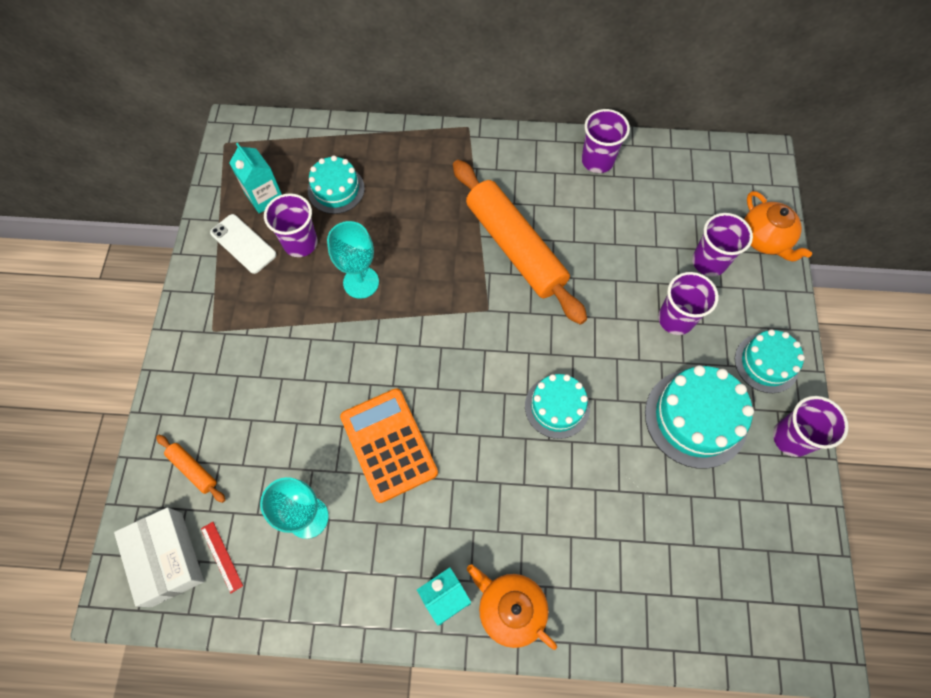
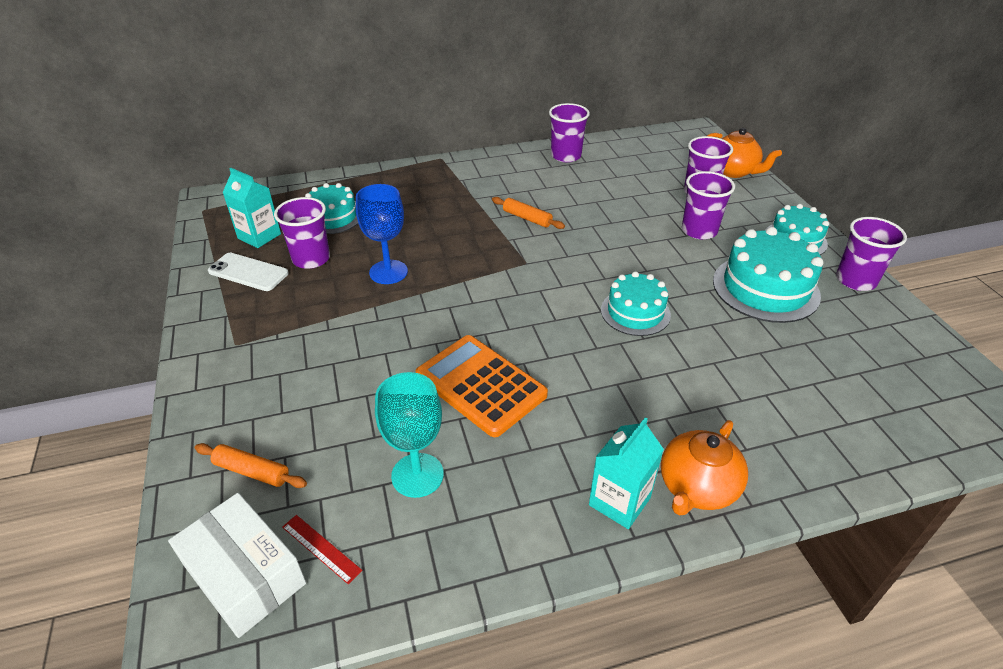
camera: 20 degrees left, 25 degrees down
(361, 282) = (388, 272): turquoise goblet -> blue goblet
(510, 609) = (697, 488): orange teapot -> orange teapot turned 75 degrees counterclockwise
(515, 247) = (527, 218): orange rolling pin -> orange rolling pin, size x0.40

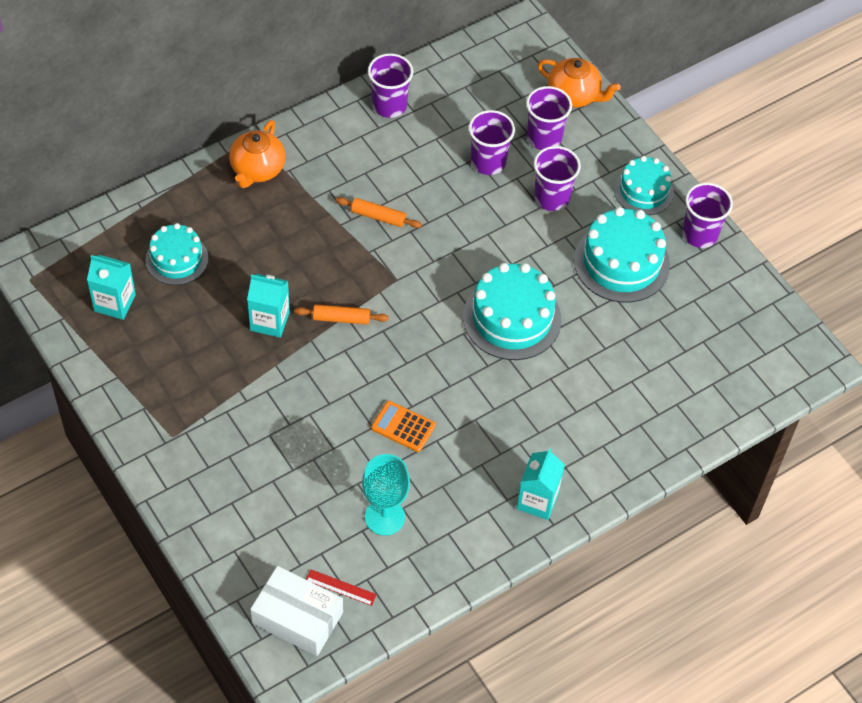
camera: 20 degrees left, 15 degrees up
(248, 272) = (133, 353): white phone -> none
(252, 471) = (258, 545): orange rolling pin -> orange rolling pin (341, 318)
(311, 259) = (185, 321): purple cup -> purple cup (488, 162)
(388, 272) = (269, 321): blue goblet -> turquoise carton
(480, 385) = (403, 427): orange calculator -> orange calculator, size x0.56
(635, 312) = (512, 318): turquoise cake -> turquoise cake, size x1.56
(697, 488) = (590, 476): orange teapot -> orange teapot (257, 169)

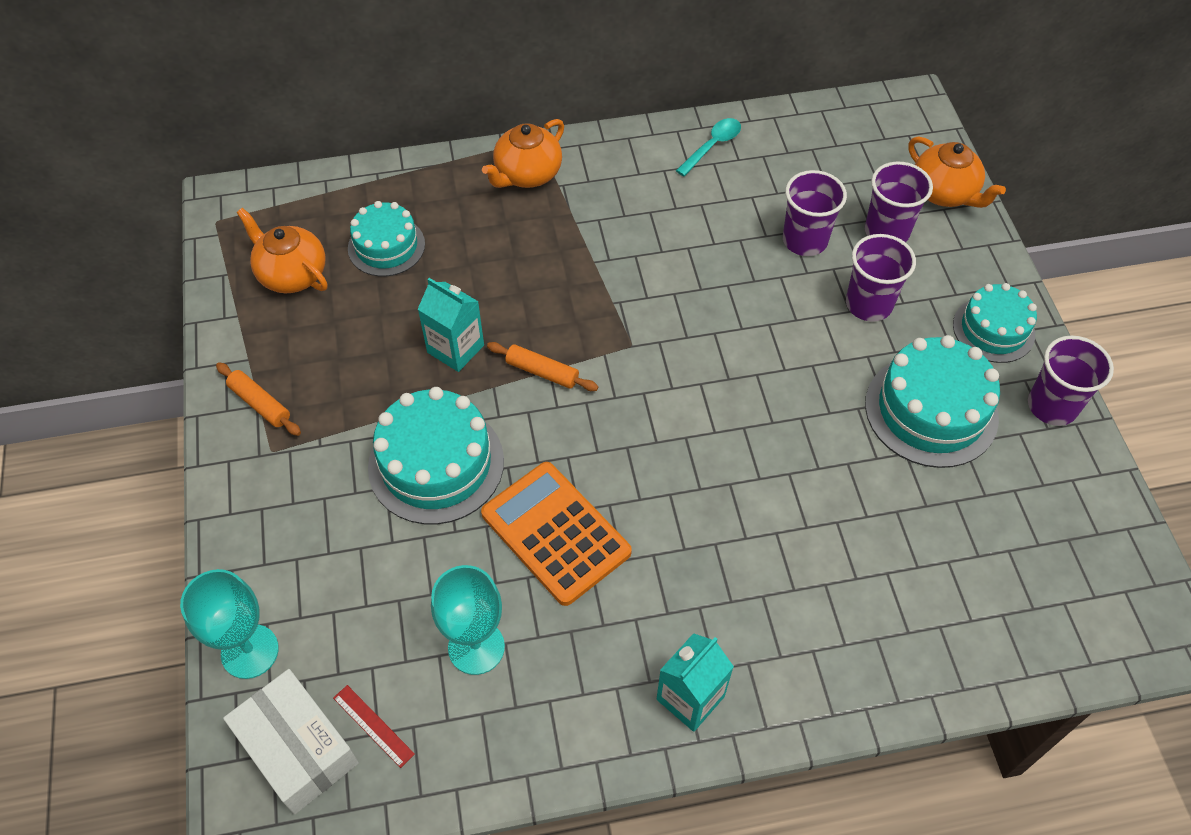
camera: 25 degrees right, 0 degrees up
(115, 303) = (292, 274): turquoise carton -> orange teapot
(232, 571) = (250, 651): none -> turquoise goblet
(378, 217) = (642, 265): orange rolling pin -> orange rolling pin (260, 404)
(389, 105) = (712, 146): purple cup -> turquoise spoon
(403, 427) = (555, 533): orange calculator -> orange calculator, size x1.78
(512, 318) = (757, 437): turquoise cake -> turquoise cake (436, 464)

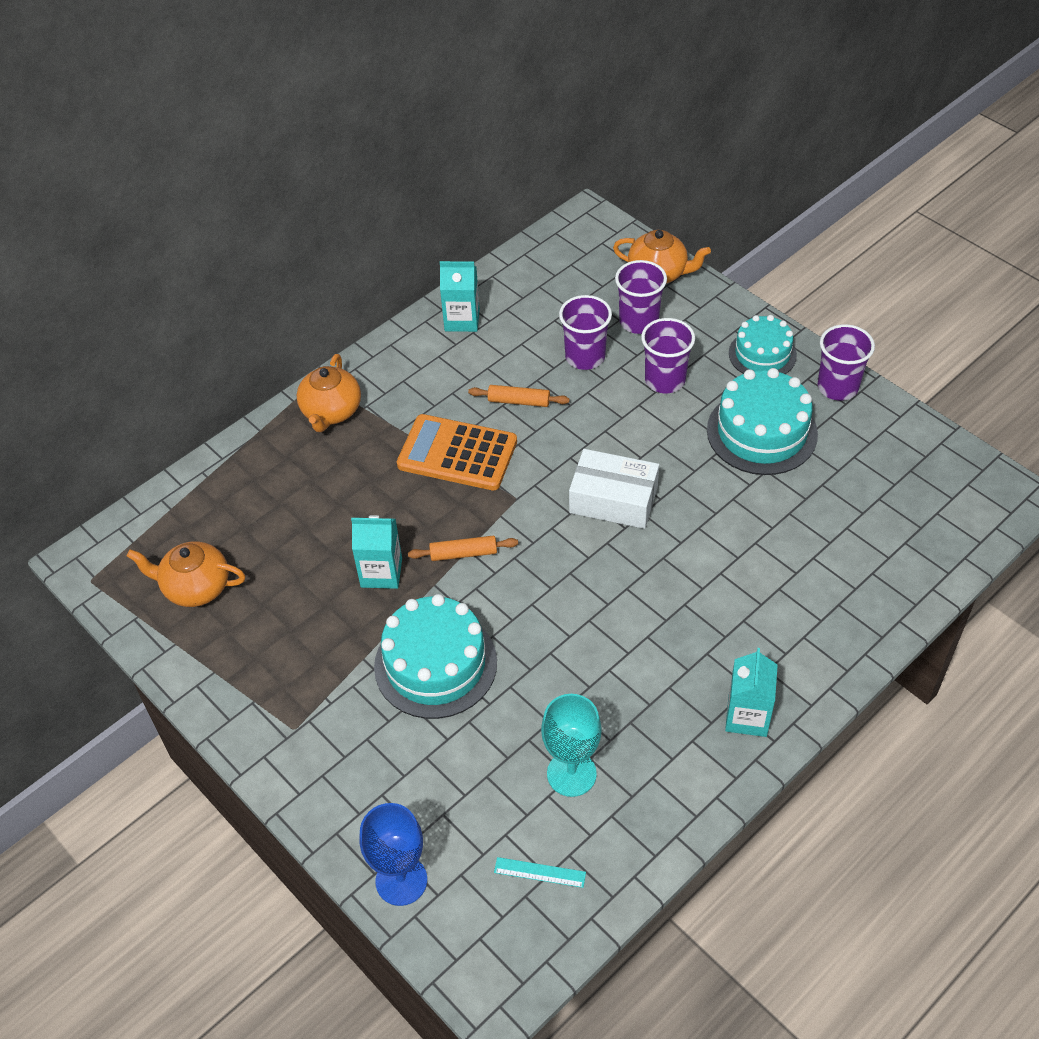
camera: 30 degrees left, 5 degrees down
(250, 651) = (401, 880): turquoise goblet -> blue goblet
(260, 404) = (254, 699): orange rolling pin -> orange rolling pin (519, 401)
(297, 748) = (495, 923): white box -> white box (613, 500)
(373, 726) = (539, 872): red ruler -> turquoise ruler
(386, 246) = (259, 525): turquoise cake -> none
(555, 533) = (566, 662): orange calculator -> orange calculator (457, 453)
(712, 146) = (462, 320): turquoise spoon -> turquoise carton

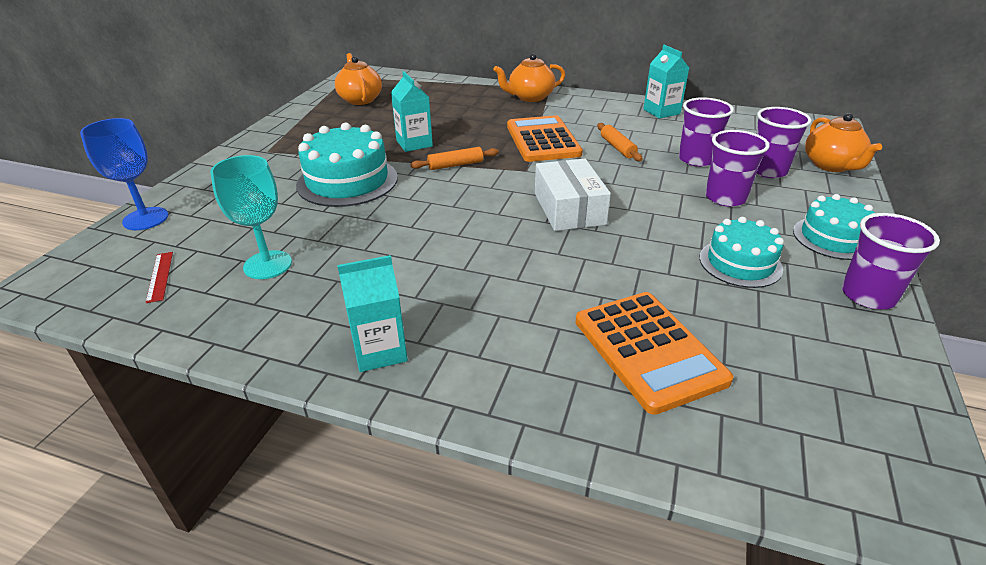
camera: 60 degrees right, 15 degrees down
(463, 553) = (455, 165): orange rolling pin -> orange rolling pin turned 75 degrees counterclockwise
(539, 872) = (160, 276): turquoise ruler -> red ruler
(762, 432) = (740, 263): turquoise cake -> turquoise cake, size x0.64
(830, 547) = (648, 350): none -> orange calculator

